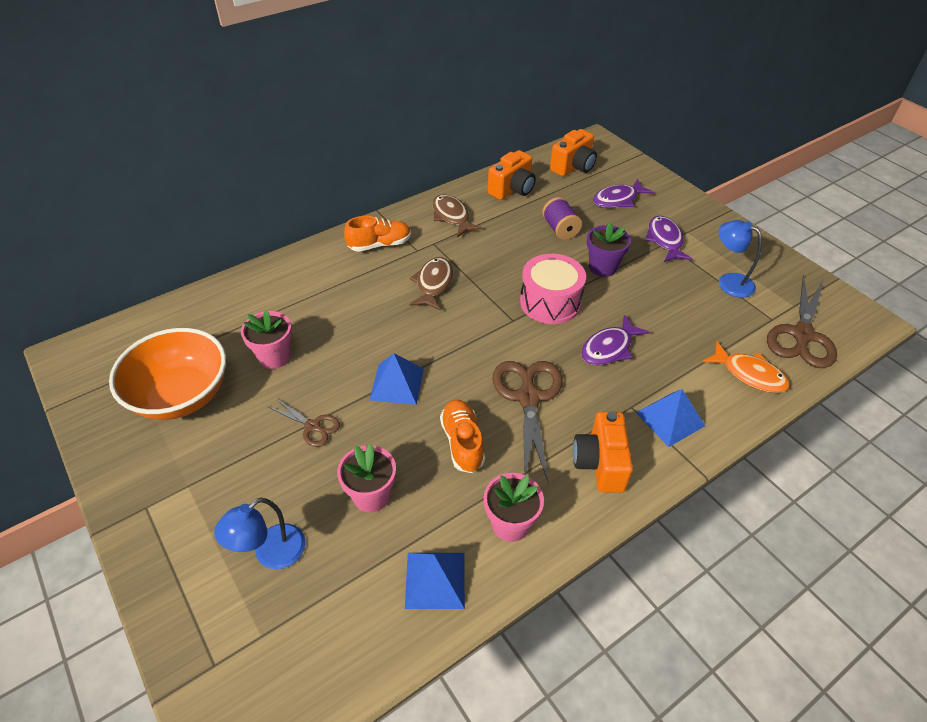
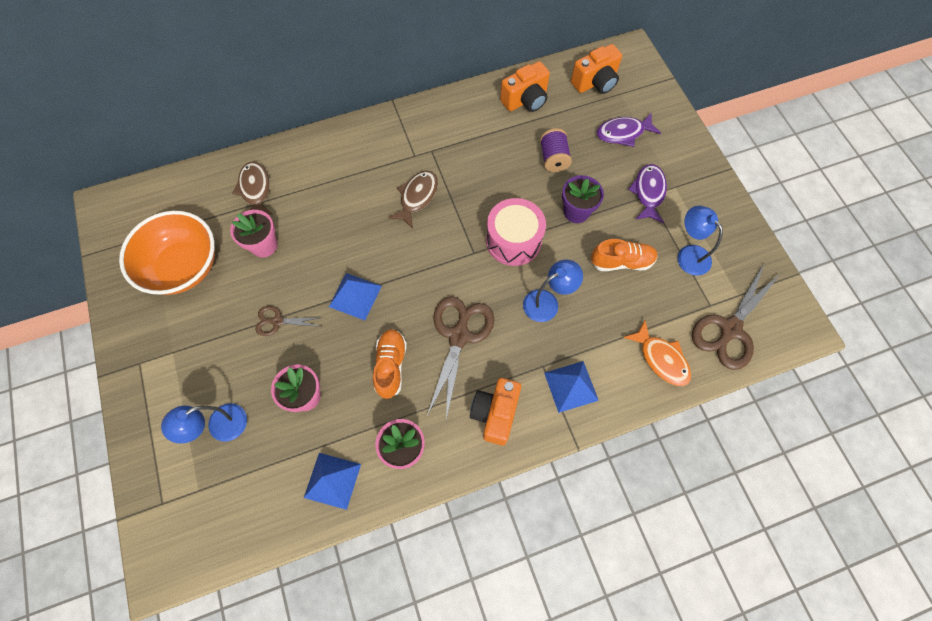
camera: 15 degrees right, 20 degrees up
(312, 426) = (277, 321): brown scissors -> brown scissors turned 135 degrees clockwise
(379, 245) = (383, 142): orange shoe -> orange shoe (621, 262)
(452, 216) = (458, 122): brown fish -> brown fish (255, 190)
(609, 348) = (547, 302): purple fish -> blue lamp

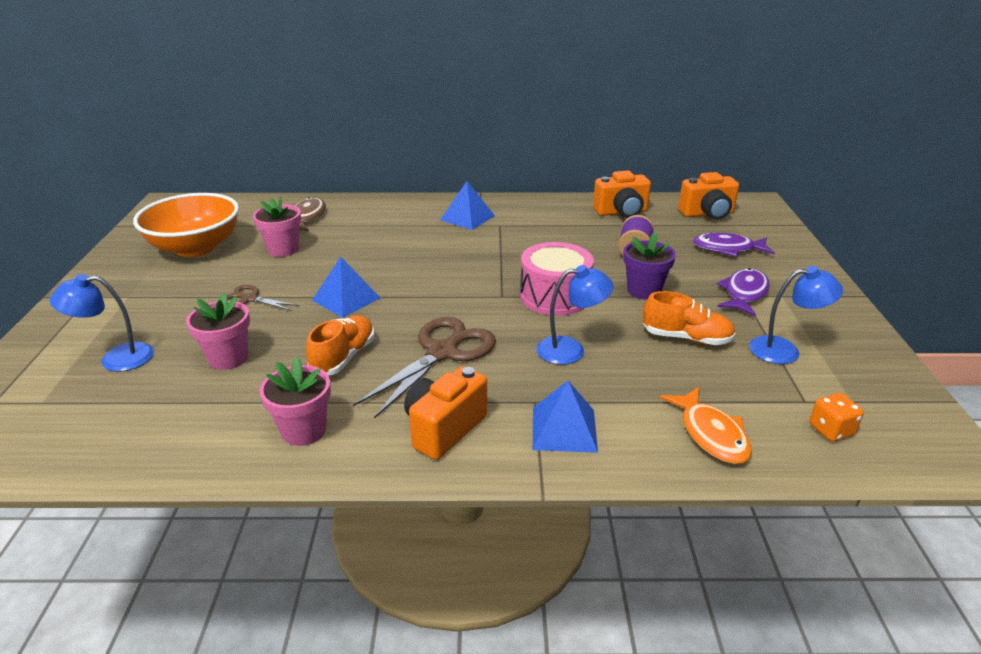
camera: 20 degrees right, 35 degrees down
(332, 480) = (194, 435): blue pyramid -> blue pyramid (467, 217)
(417, 197) = (464, 249): brown fish -> none
(688, 254) = (784, 350): blue lamp -> blue lamp turned 105 degrees clockwise
(730, 329) = (831, 430): brown scissors -> orange dice

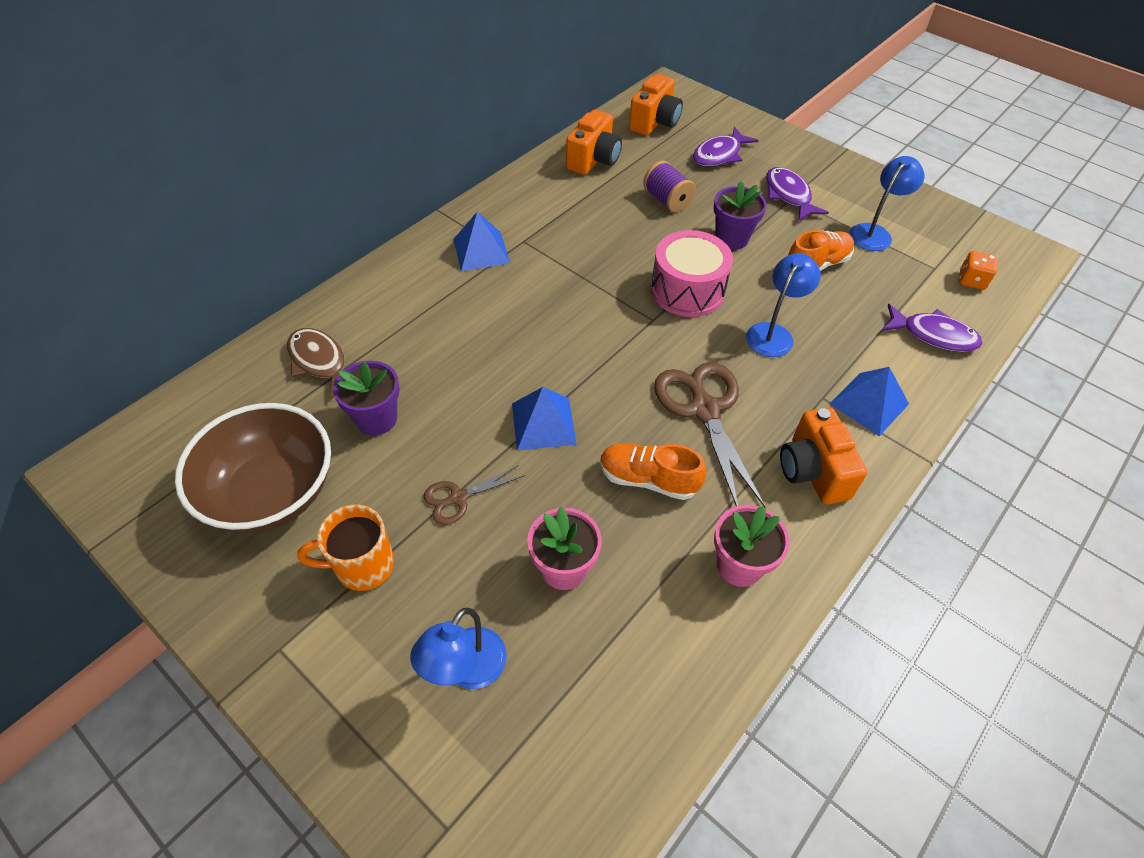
camera: 50 degrees left, 20 degrees up
(168, 293) = (362, 566): none -> orange mug
(196, 248) = (271, 492): orange bowl -> brown bowl
(283, 250) = (376, 419): pink flower pot -> purple flower pot
(344, 357) = (648, 479): orange shoe -> orange shoe turned 45 degrees counterclockwise
(711, 434) = (933, 335): orange fish -> purple fish

